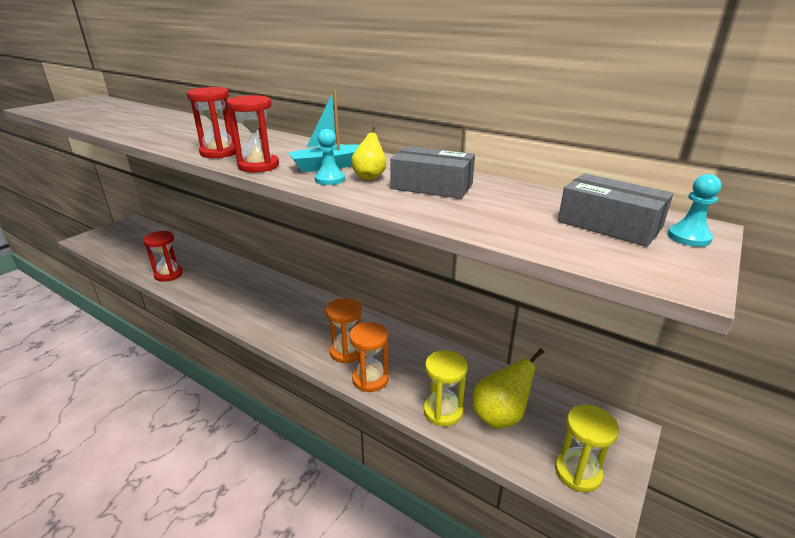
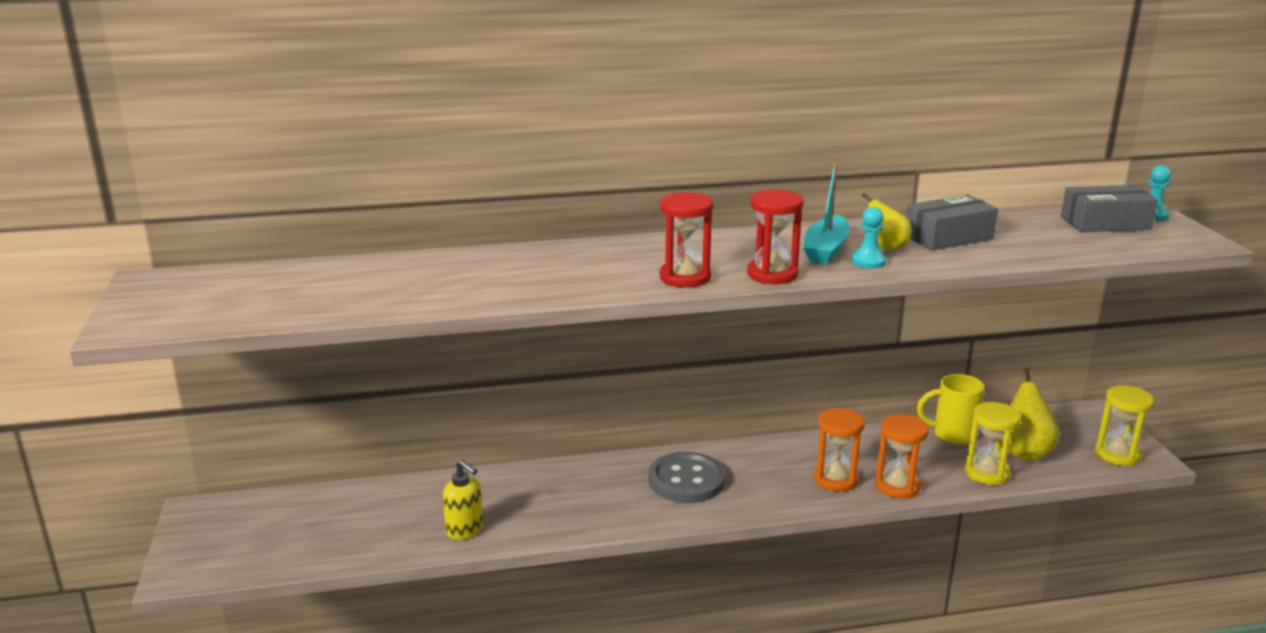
camera: 45 degrees left, 5 degrees down
(169, 274) = (465, 530): red hourglass -> yellow soap dispenser
(282, 306) = (686, 480): none -> grey button
(471, 372) = (952, 435): none -> yellow mug

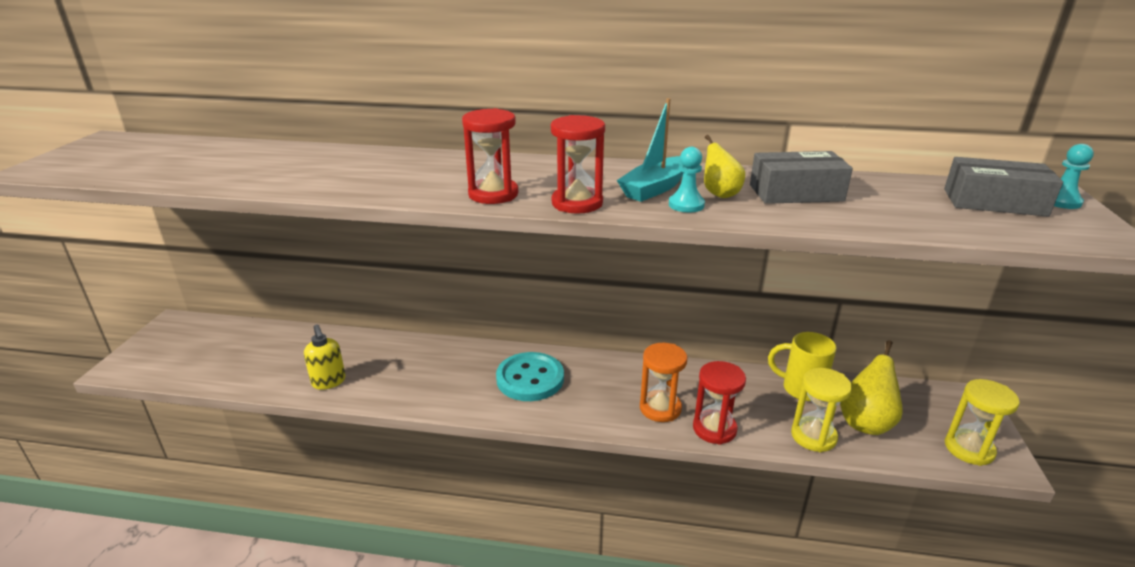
camera: 20 degrees right, 5 degrees up
(686, 480) = (530, 379): grey button -> turquoise button
(897, 486) = (714, 429): orange hourglass -> red hourglass

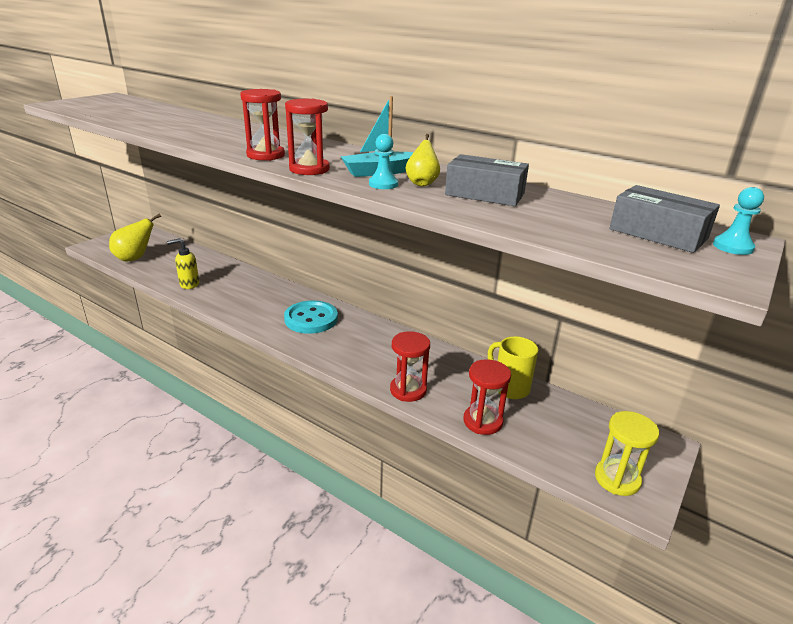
camera: 25 degrees right, 0 degrees up
(329, 382) = (189, 284): yellow soap dispenser -> yellow soap dispenser turned 75 degrees clockwise
(660, 408) = (382, 364): orange hourglass -> none
(813, 436) = (482, 421): yellow hourglass -> red hourglass
(865, 422) = (540, 428): yellow pear -> yellow pear (135, 258)

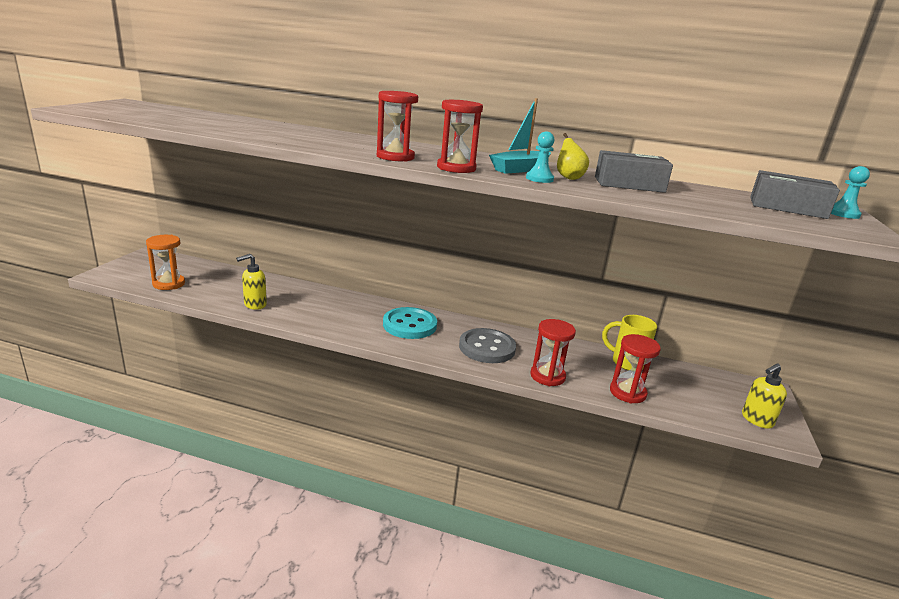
camera: 20 degrees left, 5 degrees down
(135, 258) = (169, 284): yellow pear -> orange hourglass
(369, 351) = (487, 348): none -> grey button
(617, 479) = (756, 420): yellow hourglass -> yellow soap dispenser

